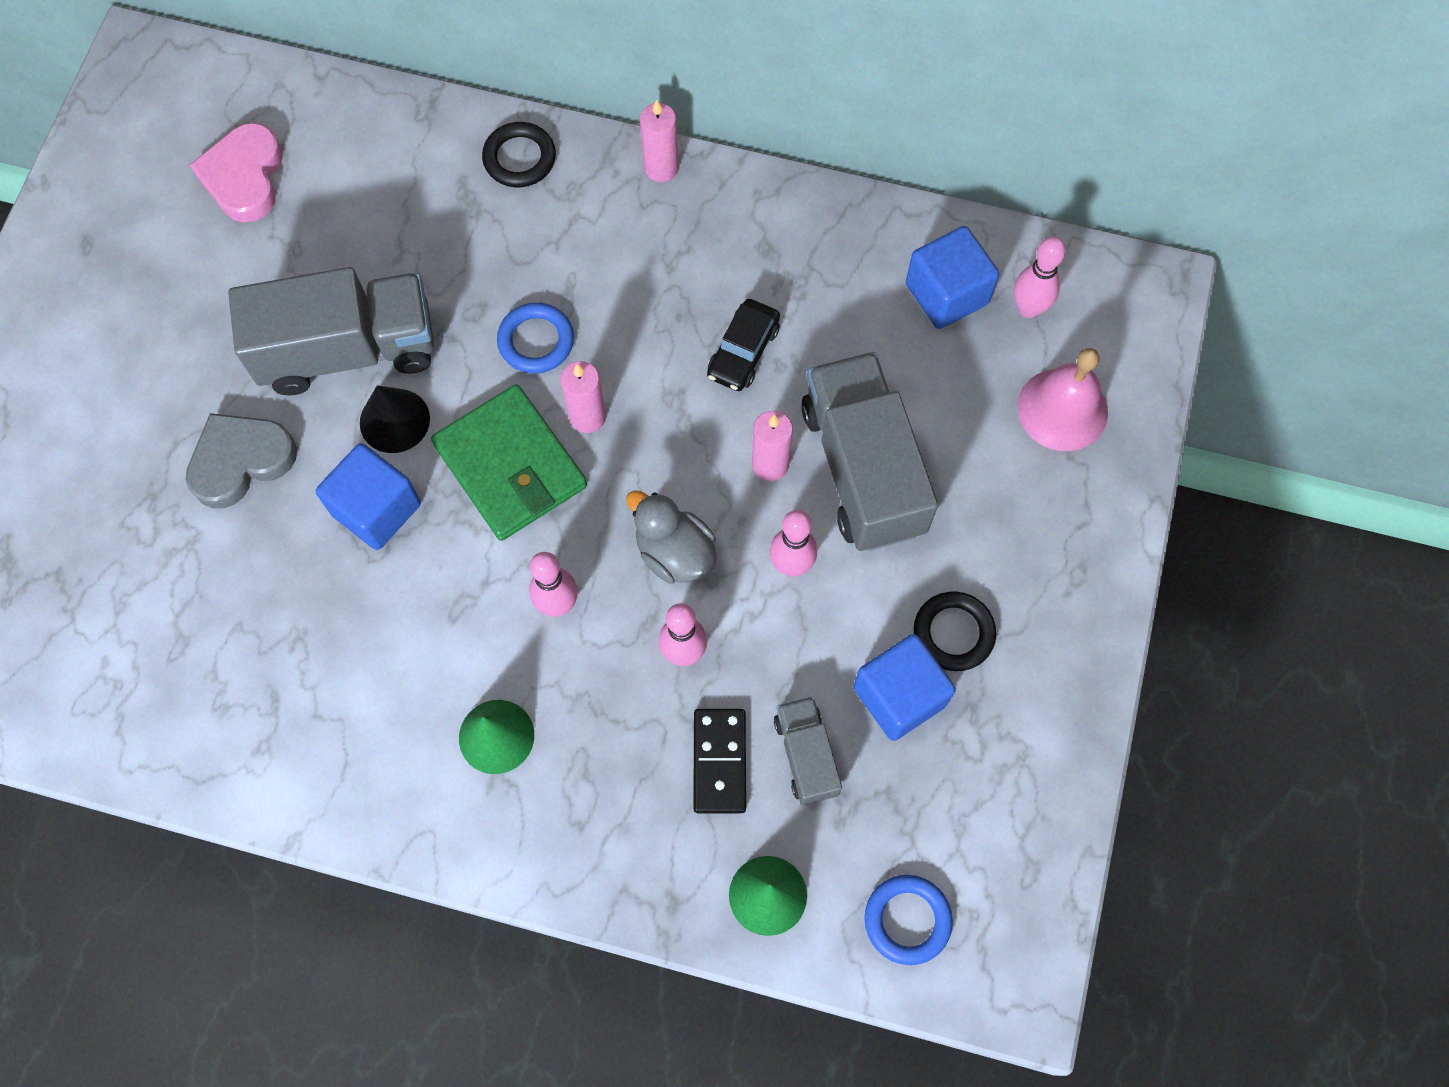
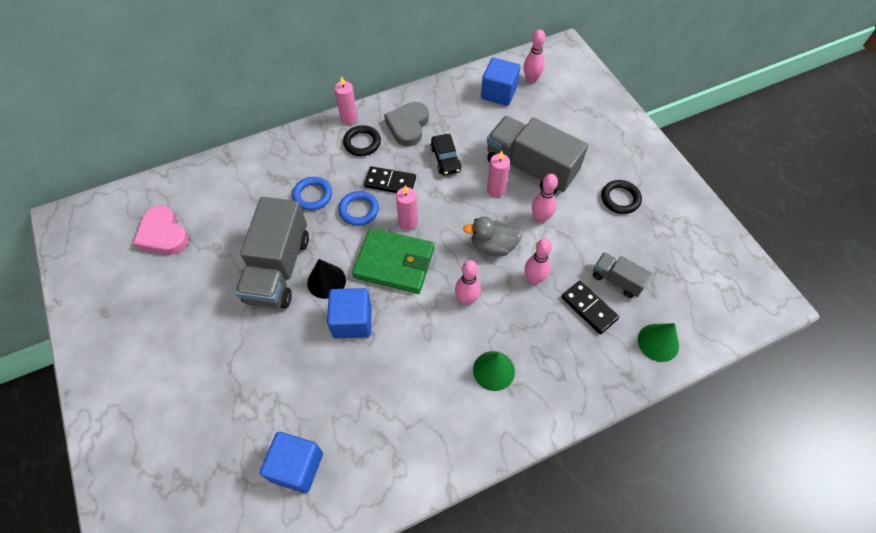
camera: 40 degrees left, 10 degrees down
(241, 461) = (269, 348): grey heart -> grey heart (408, 126)
(348, 350) = (278, 268): grey truck -> grey truck turned 150 degrees clockwise
(519, 158) = (286, 150): black ring -> black ring (362, 143)
(622, 329) = (390, 182): none -> black domino
(899, 696) = (625, 234): blue cube -> blue cube (297, 466)
(907, 920) = (713, 309): blue ring -> blue ring (312, 195)
(1062, 409) = (576, 103): pink bell -> none

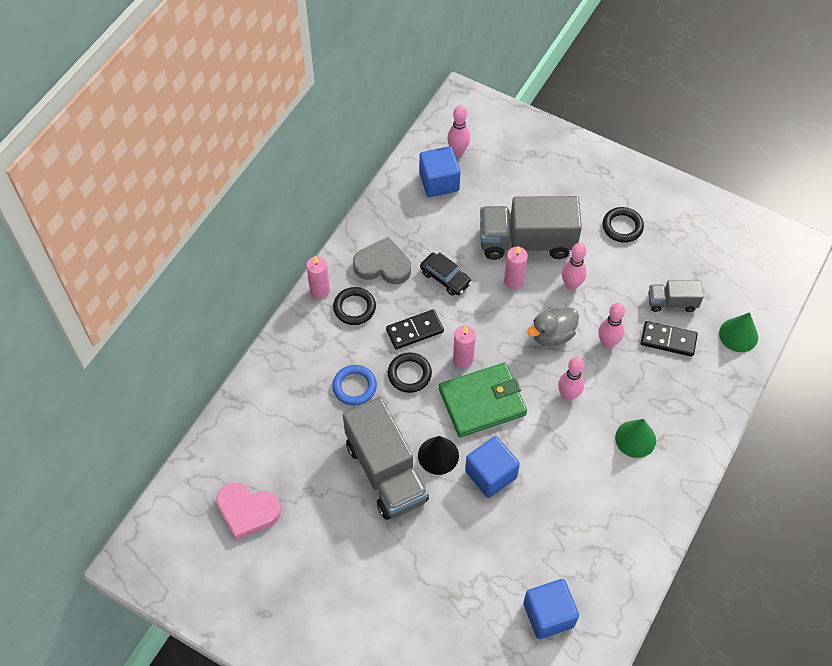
camera: 35 degrees left, 0 degrees up
(359, 210) = (409, 374): blue ring -> black ring
(408, 126) = (383, 265): grey heart -> grey heart turned 120 degrees clockwise

